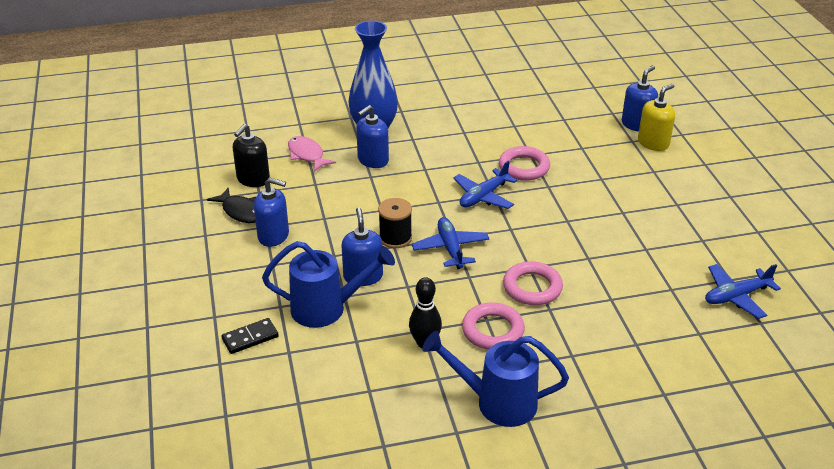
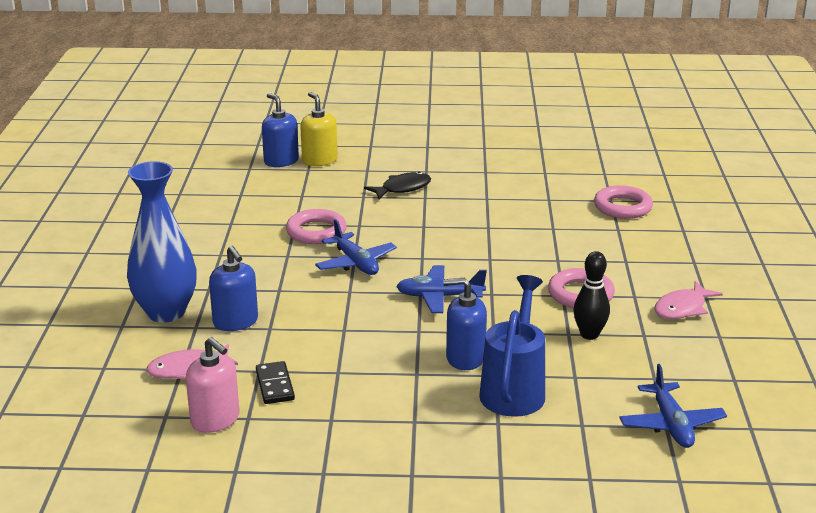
camera: 75 degrees left, 10 degrees down
(241, 211) = (286, 437): black fish -> black fish (402, 188)
(250, 338) = (550, 451): black domino -> black domino (275, 385)
(253, 179) = (215, 420): black soap dispenser -> pink soap dispenser
(273, 236) = (355, 414): blue soap dispenser -> none
(395, 238) = (404, 328): black spool -> none
(497, 402) = (682, 308): blue watering can -> pink fish
(532, 287) = (522, 263): pink ring -> pink ring (622, 207)
(736, 296) = (568, 175): blue plane -> blue plane (671, 424)

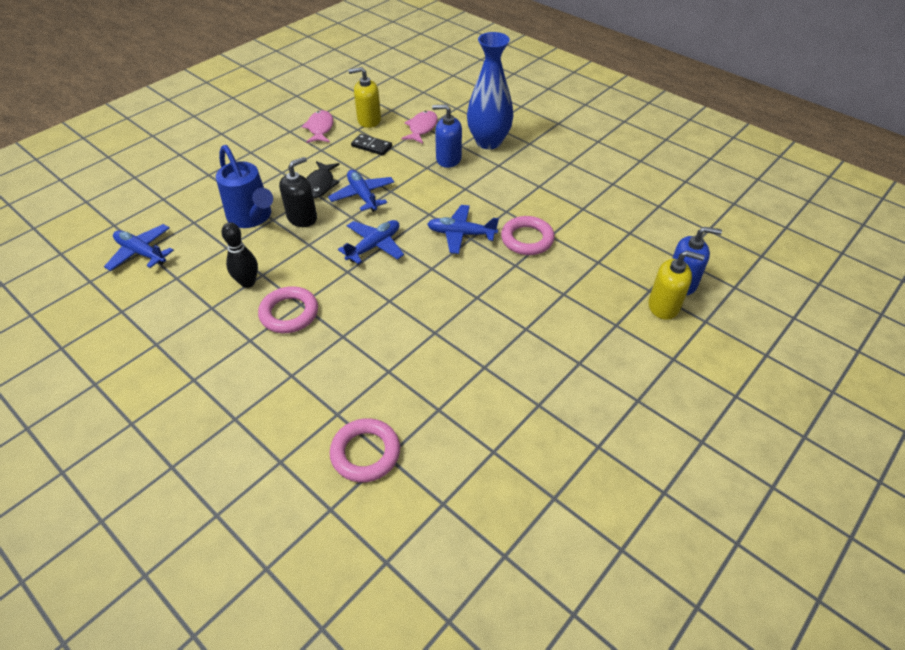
camera: 130 degrees right, 20 degrees up
(215, 420) = (369, 120): pink soap dispenser -> yellow soap dispenser
(376, 341) = (362, 195): none -> blue plane
(402, 188) = (556, 324): black fish -> black fish (320, 185)
(465, 358) = (302, 218): blue soap dispenser -> black soap dispenser
(682, 308) = (203, 353): pink fish -> pink fish (320, 128)

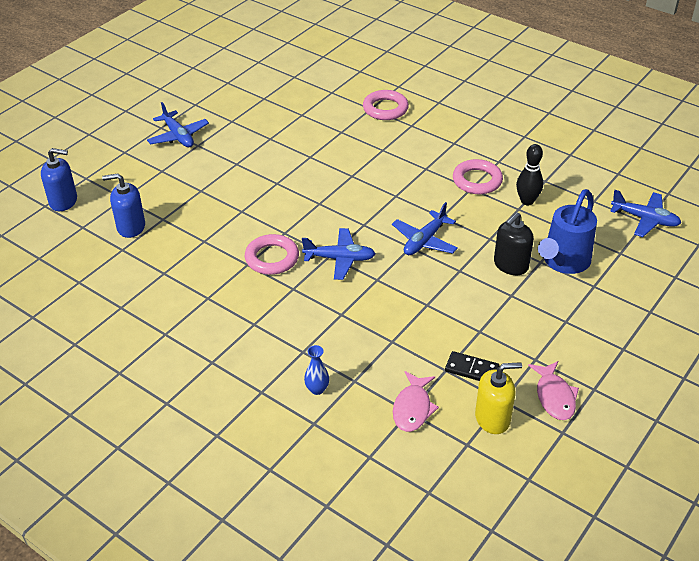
camera: 175 degrees right, 5 degrees down
(252, 217) = (563, 262): blue watering can -> blue watering can turned 105 degrees counterclockwise
(320, 185) = (510, 306): black fish -> none
(362, 195) = (456, 296): blue plane -> blue plane (178, 136)
(448, 159) = (367, 355): blue soap dispenser -> blue soap dispenser (63, 201)
(488, 142) = (317, 389): blue vase -> blue vase, size x0.40
(664, 306) = (155, 206): yellow soap dispenser -> none

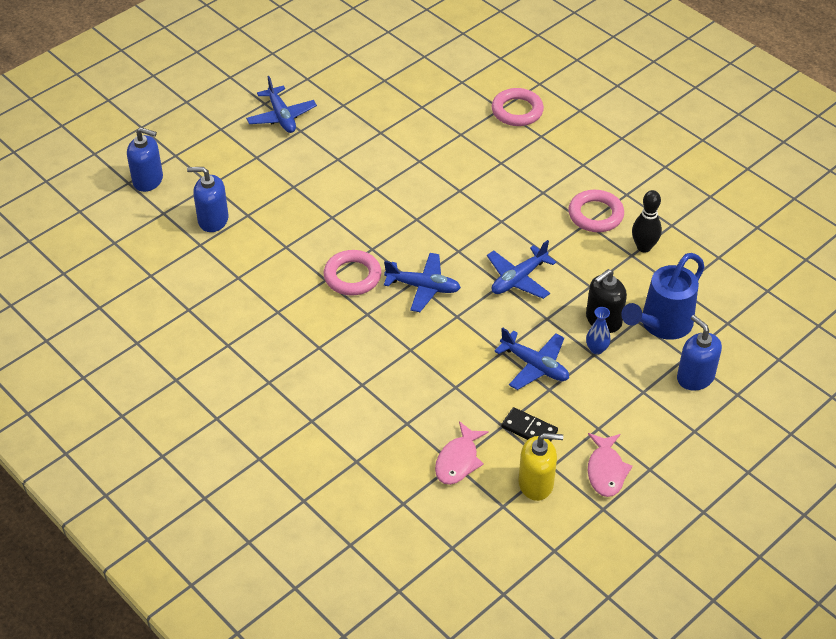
camera: 10 degrees right, 5 degrees up
(317, 389) = (367, 426): blue vase -> blue vase (596, 349)
(608, 302) = (695, 377): none -> blue soap dispenser
(645, 219) = (768, 287): blue plane -> blue plane (535, 366)

